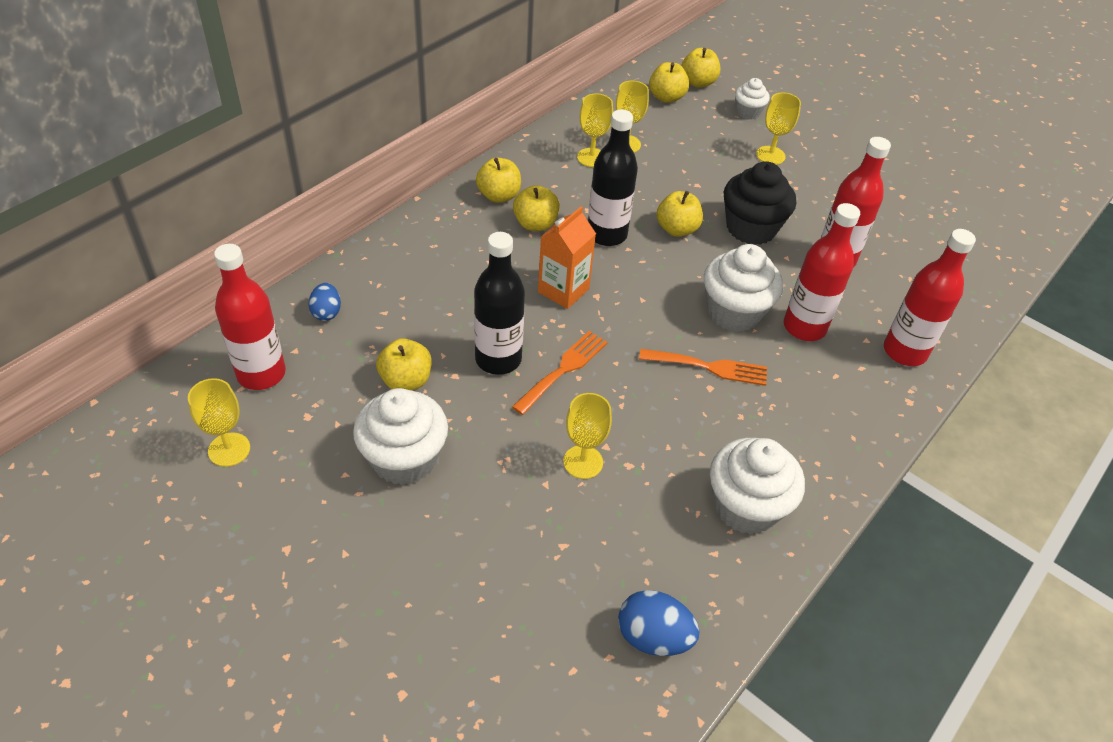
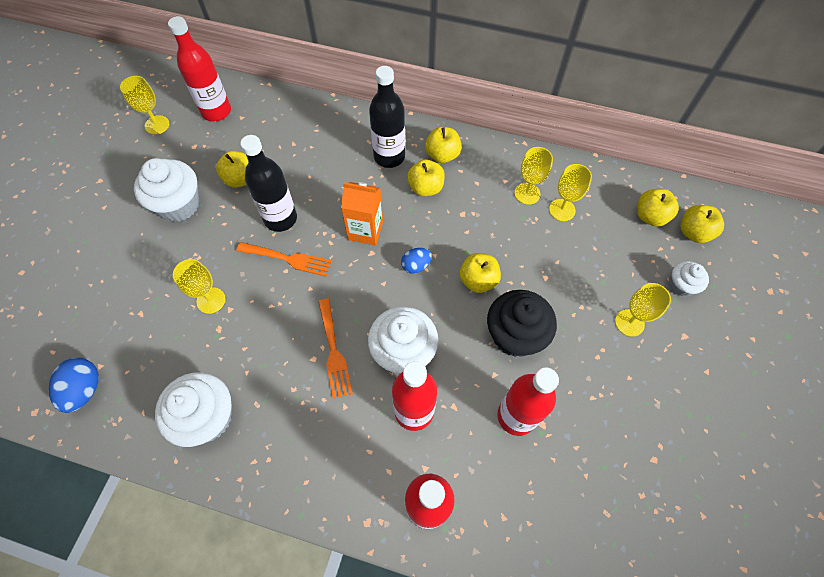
camera: 70 degrees right, 15 degrees up
(326, 312) = (279, 117): blue egg -> blue egg (416, 265)
(606, 234) = (442, 235): black bottle -> black bottle (389, 157)

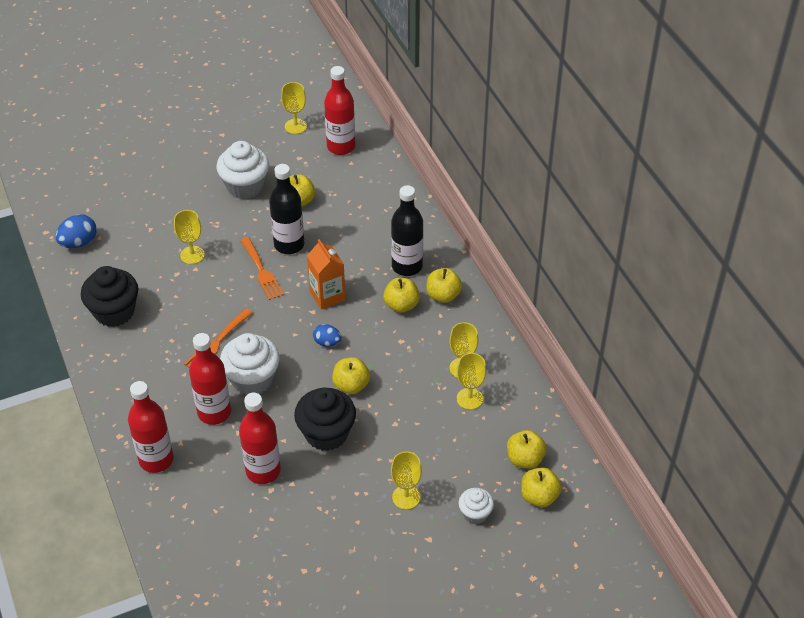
camera: 50 degrees right, 15 degrees down
(207, 417) = (114, 312): white cupcake -> black cupcake

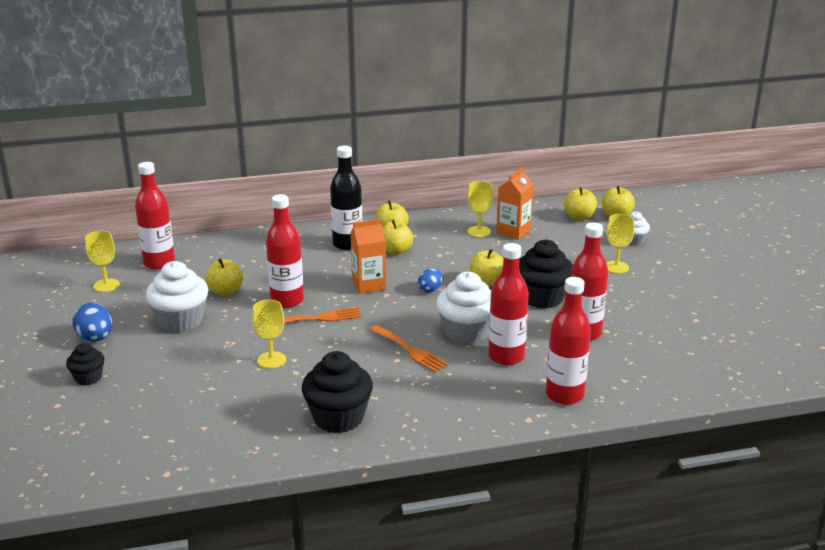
camera: 80 degrees left, 20 degrees down
(79, 243) = (204, 444): blue egg -> blue egg (95, 338)
(157, 158) = (88, 378): none -> black cupcake
(289, 244) = (287, 301): black bottle -> red bottle
(469, 398) = (513, 232): yellow goblet -> orange carton

